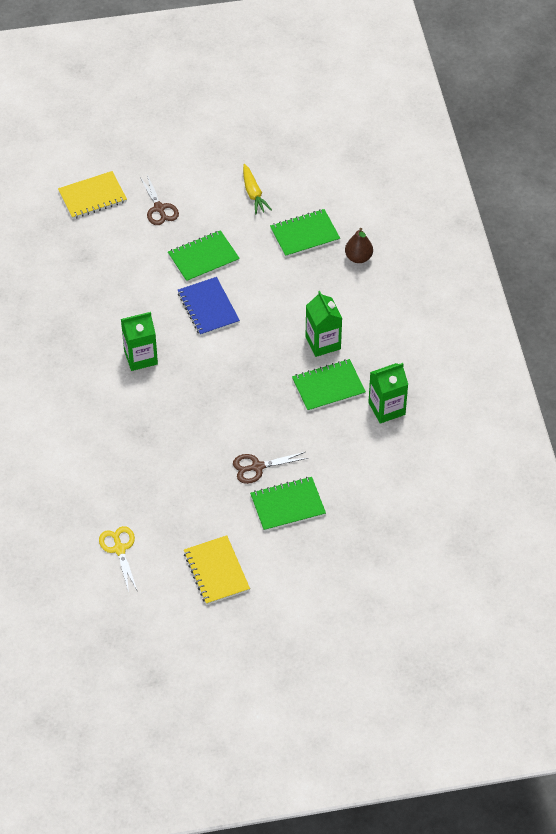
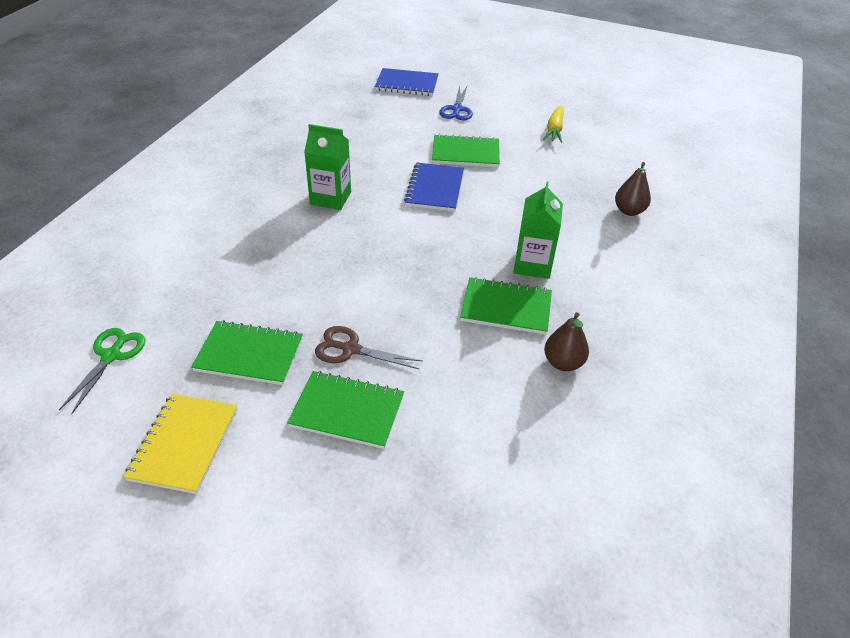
camera: 30 degrees right, 10 degrees down
(92, 197) = (407, 84): yellow notebook -> blue notebook
(119, 549) = (111, 356): yellow scissors -> green scissors
(159, 208) = (457, 109): brown scissors -> blue scissors
(304, 234) = (583, 173): green notebook -> green notebook (249, 354)
(386, 408) = (563, 363): green carton -> brown pear

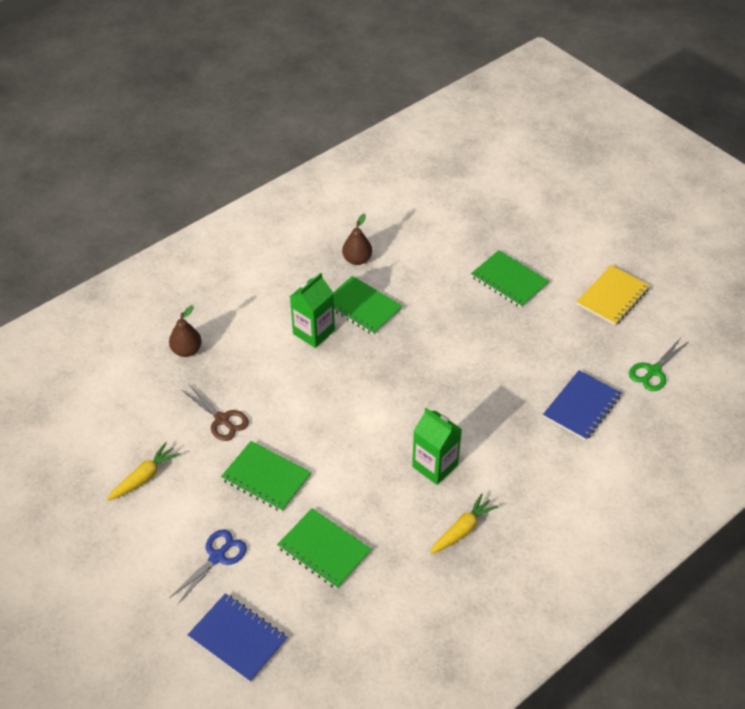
camera: 150 degrees left, 5 degrees up
(249, 354) = (558, 338): green notebook -> green notebook (324, 550)
(283, 167) = (462, 529): none -> yellow carrot
(350, 349) = (488, 317): brown scissors -> brown scissors (222, 420)
(435, 189) = (332, 440): blue notebook -> blue notebook (581, 407)

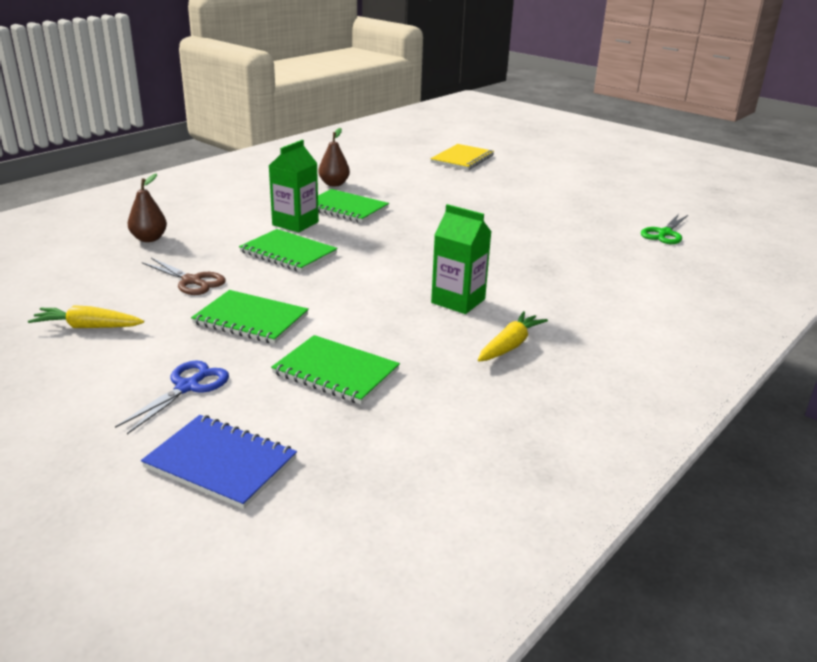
camera: 10 degrees left, 20 degrees down
(144, 477) = (88, 327): yellow carrot -> yellow carrot turned 120 degrees counterclockwise
(509, 280) = (492, 190): green notebook -> green notebook (288, 253)
(581, 407) = (604, 256): blue notebook -> none
(612, 297) = (598, 196): yellow notebook -> yellow notebook (462, 159)

